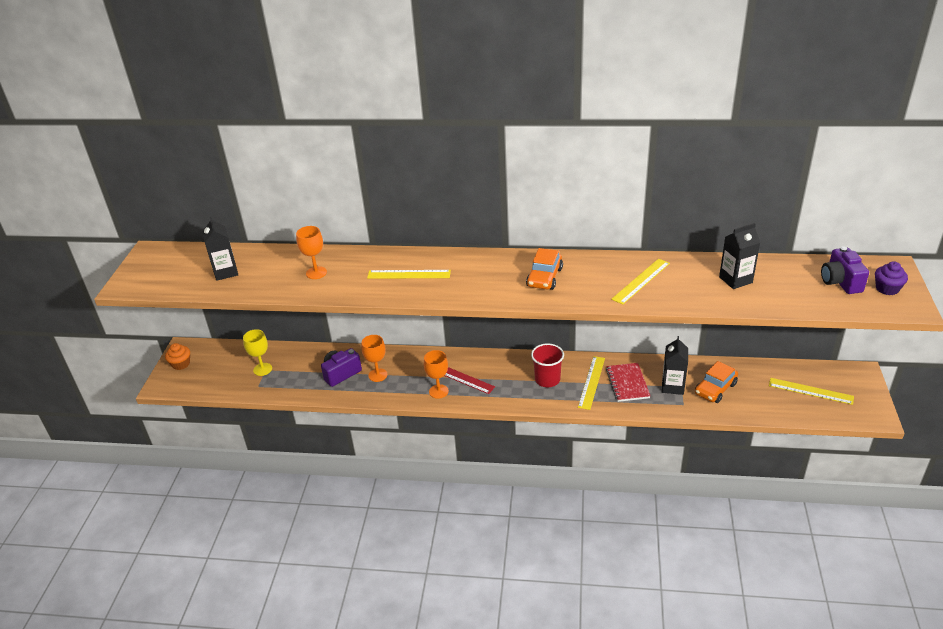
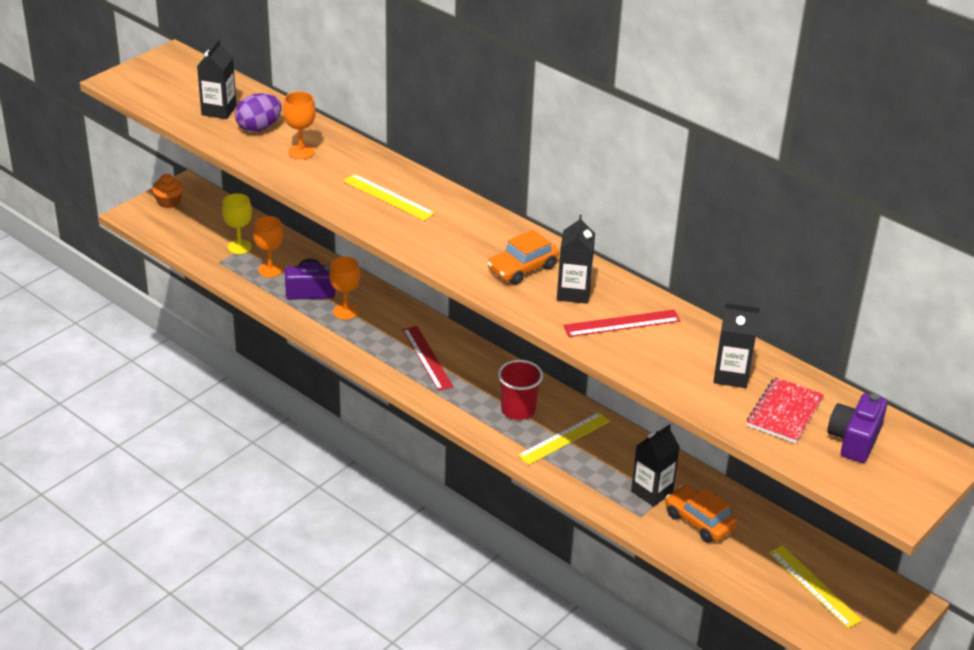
camera: 30 degrees right, 0 degrees up
(268, 271) = (259, 128): none -> purple egg
(438, 391) = (389, 360): orange goblet -> orange goblet (270, 270)
(591, 277) = (573, 293): none -> black carton
(627, 383) = (603, 461): red notebook -> red notebook (784, 412)
(641, 281) = (622, 323): yellow ruler -> red ruler
(715, 389) = (699, 521): orange car -> orange car turned 60 degrees clockwise
(887, 288) = (901, 475): purple cupcake -> none

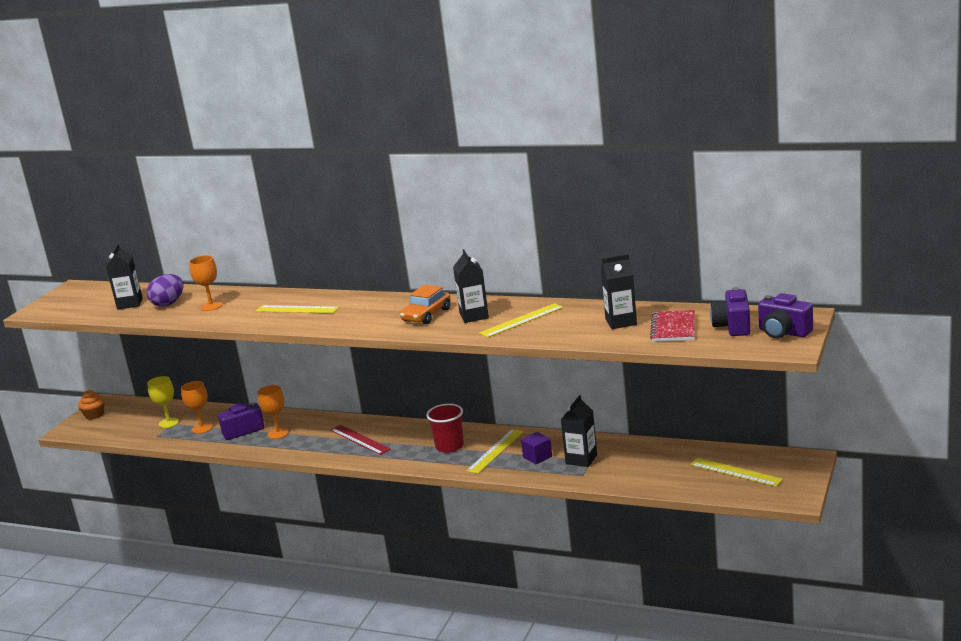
camera: 15 degrees left, 15 degrees down
(605, 467) = (537, 457): none -> purple cube
(622, 323) = (521, 320): red ruler -> yellow ruler
(699, 521) = (627, 464): orange car -> none
(906, 476) = (783, 332): none -> purple camera

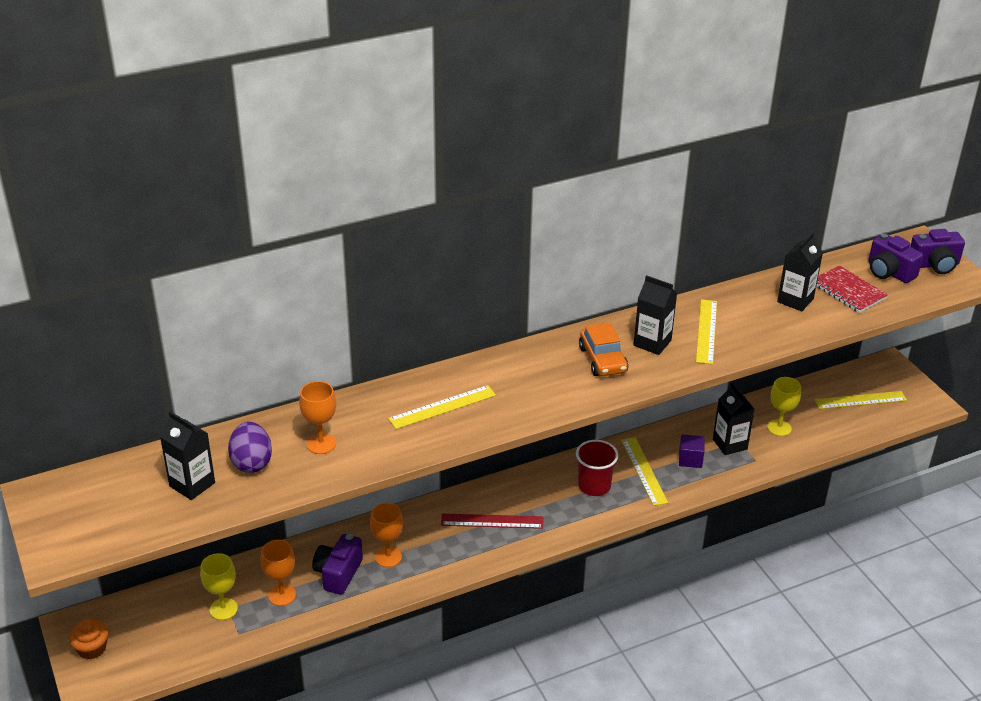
camera: 50 degrees left, 15 degrees up
(636, 464) = (779, 428): none -> yellow goblet

